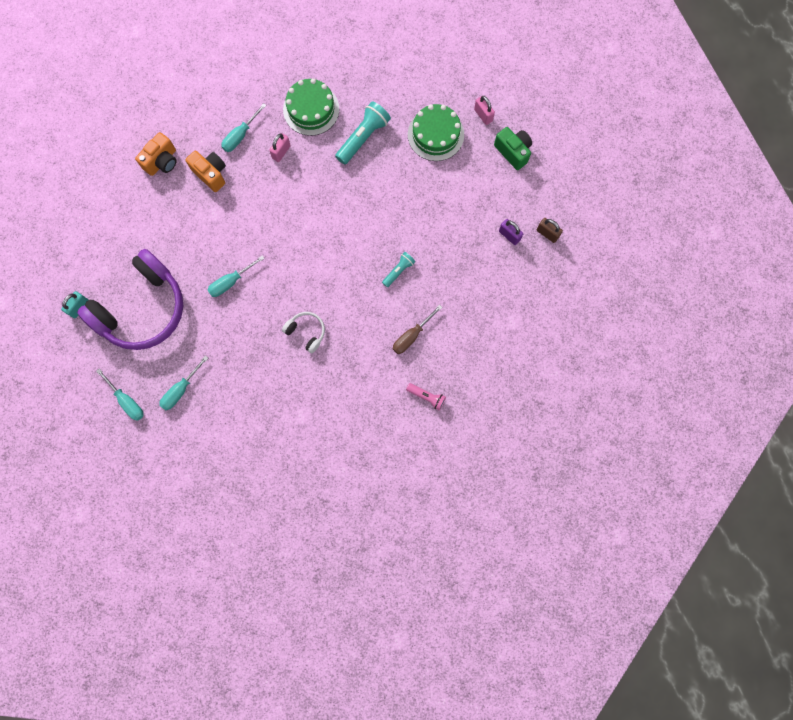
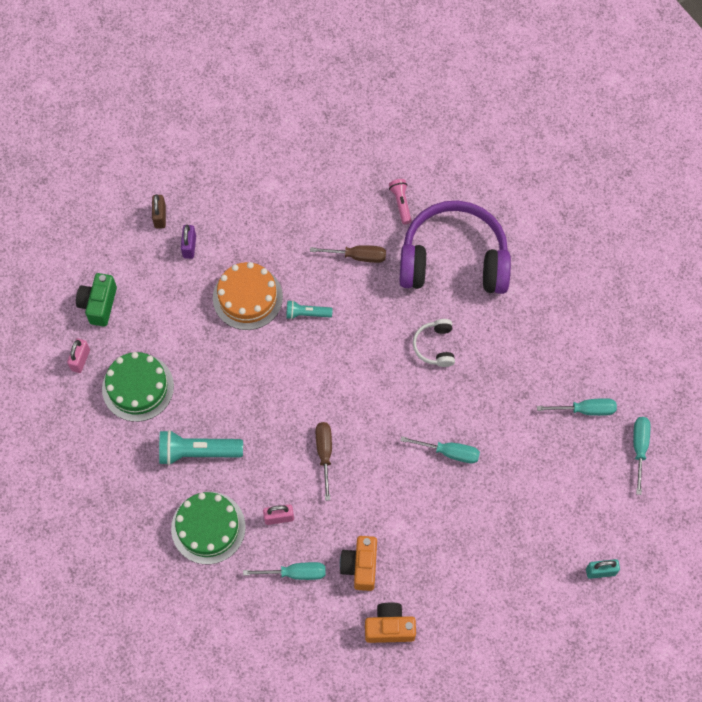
camera: 130 degrees left, 10 degrees down
(142, 309) = (547, 511): purple headphones -> purple headphones (454, 260)
(297, 208) = (324, 453): none -> brown screwdriver
(441, 244) = (247, 297): none -> orange cake

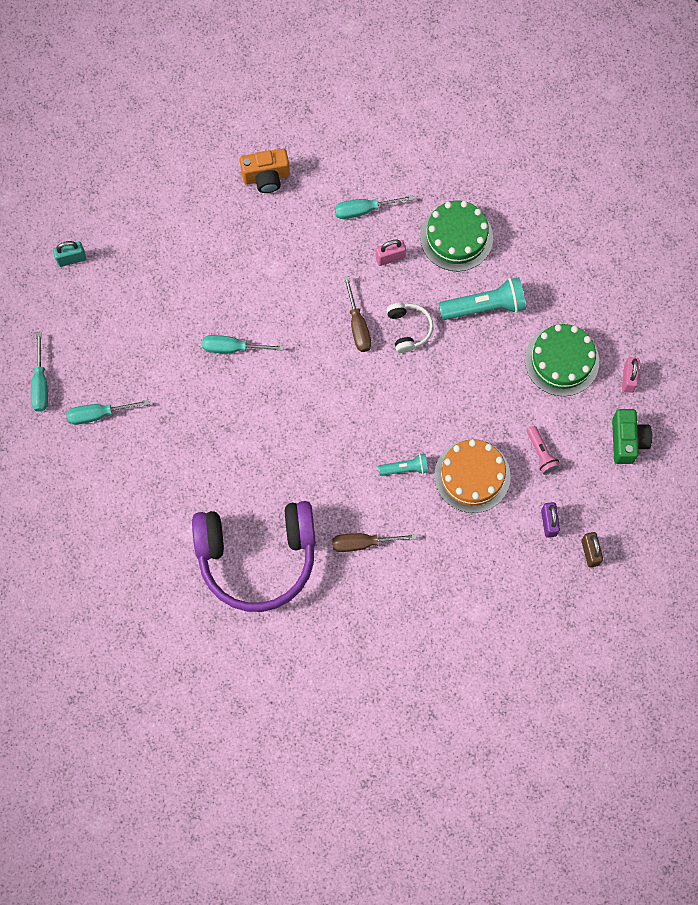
camera: 170 degrees right, 5 degrees up
(360, 566) = (303, 226): orange camera -> none
(401, 203) = (326, 615): pink flashlight -> pink flashlight (541, 454)
(435, 346) = (263, 455): white headphones -> white headphones (408, 329)

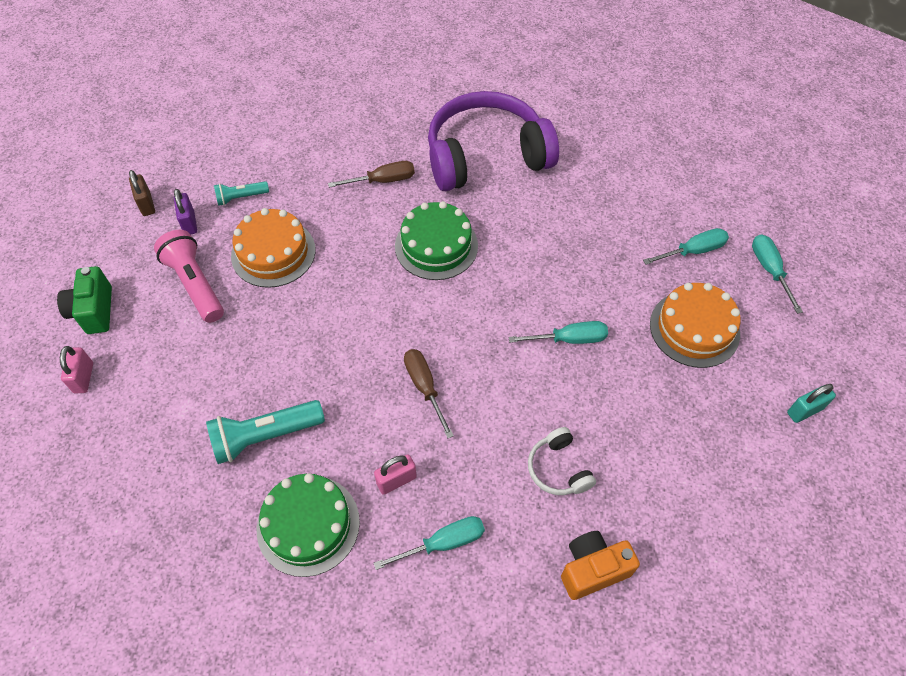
camera: 170 degrees right, 15 degrees down
(127, 340) = (694, 328): none -> orange cake
(405, 468) = (347, 249): turquoise flashlight -> turquoise flashlight (241, 197)
(408, 329) = (361, 393): white headphones -> white headphones (558, 469)
(541, 454) = (195, 284): pink flashlight -> pink flashlight, size x1.76
(561, 360) = (166, 386): green cake -> green cake (436, 246)

